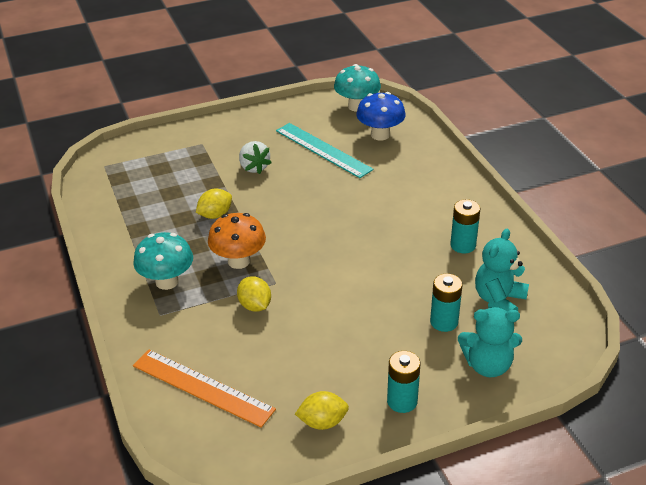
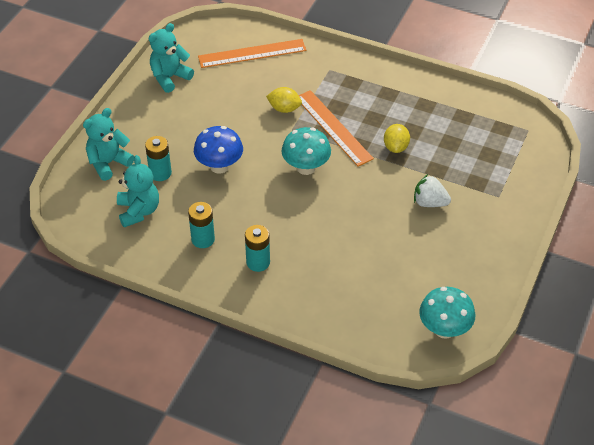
camera: 135 degrees right, 10 degrees up
(167, 281) = (355, 88): turquoise mushroom -> turquoise mushroom (306, 167)
(238, 261) = (333, 127): orange mushroom -> orange ruler
(322, 422) = (170, 77): yellow lemon -> turquoise teddy bear
(323, 150) = (405, 257): turquoise ruler -> none
(380, 135) = (383, 308): blue mushroom -> blue mushroom (219, 166)
(402, 401) = (139, 113): turquoise battery -> turquoise battery (258, 262)

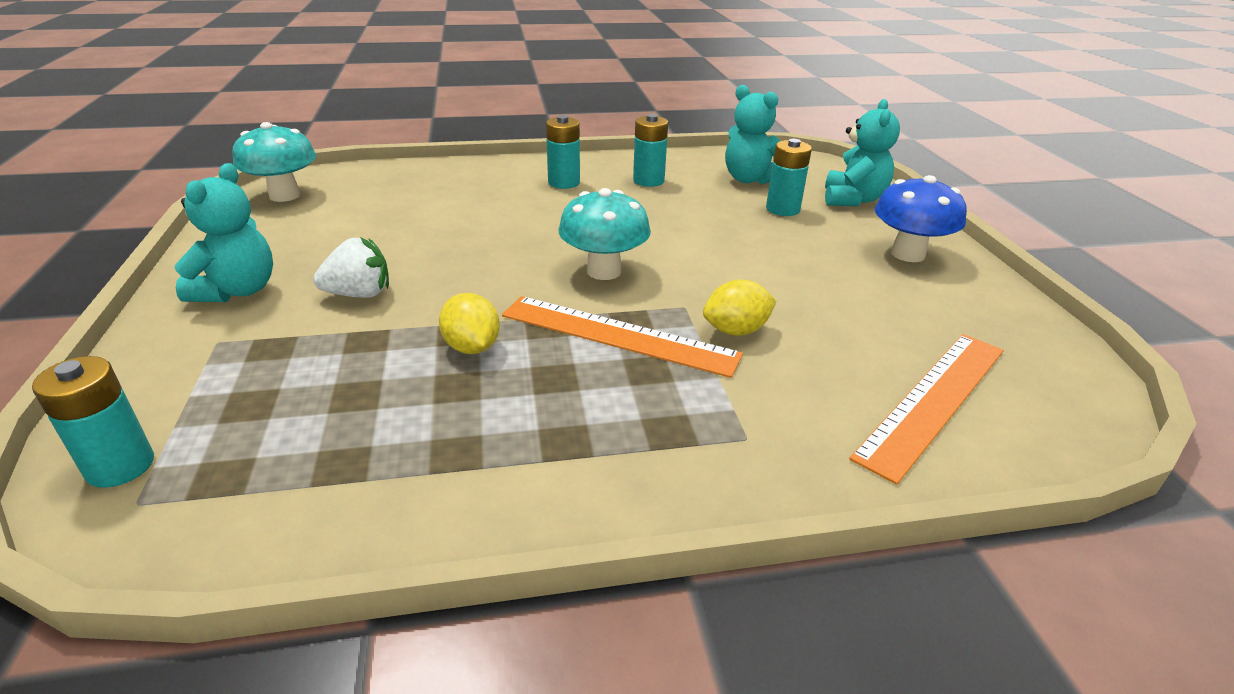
camera: 145 degrees right, 15 degrees down
(170, 77) = (973, 303): turquoise teddy bear -> turquoise teddy bear (237, 291)
(219, 166) = (724, 235): blue mushroom -> blue mushroom (907, 254)
(534, 146) = (120, 466): none -> turquoise battery

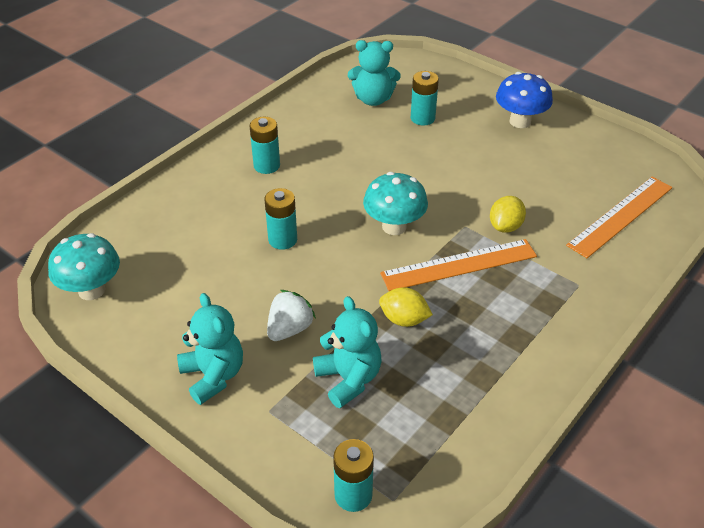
camera: 40 degrees left, 10 degrees up
(648, 181) = (316, 134): turquoise battery -> turquoise battery (282, 240)
(853, 199) = (448, 88): turquoise teddy bear -> turquoise teddy bear (348, 379)
(933, 400) = (620, 216): orange ruler -> orange ruler turned 45 degrees clockwise

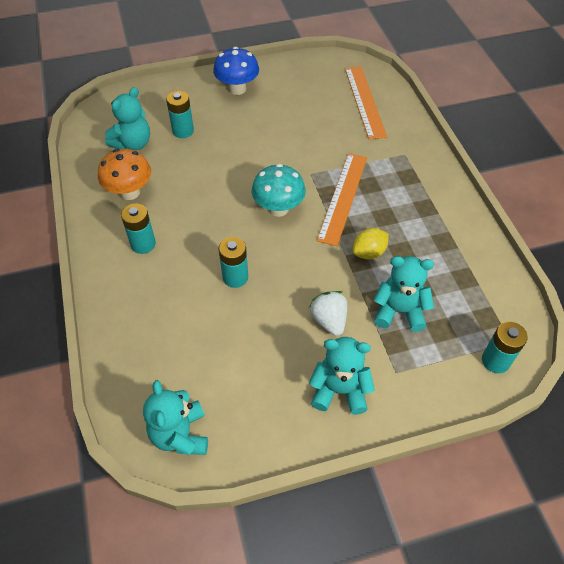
camera: 55 degrees left, 10 degrees up
(91, 290) = (180, 434): turquoise mushroom -> turquoise teddy bear
(316, 128) = (130, 192): none -> orange mushroom
(505, 226) = (328, 155): yellow lemon -> none

